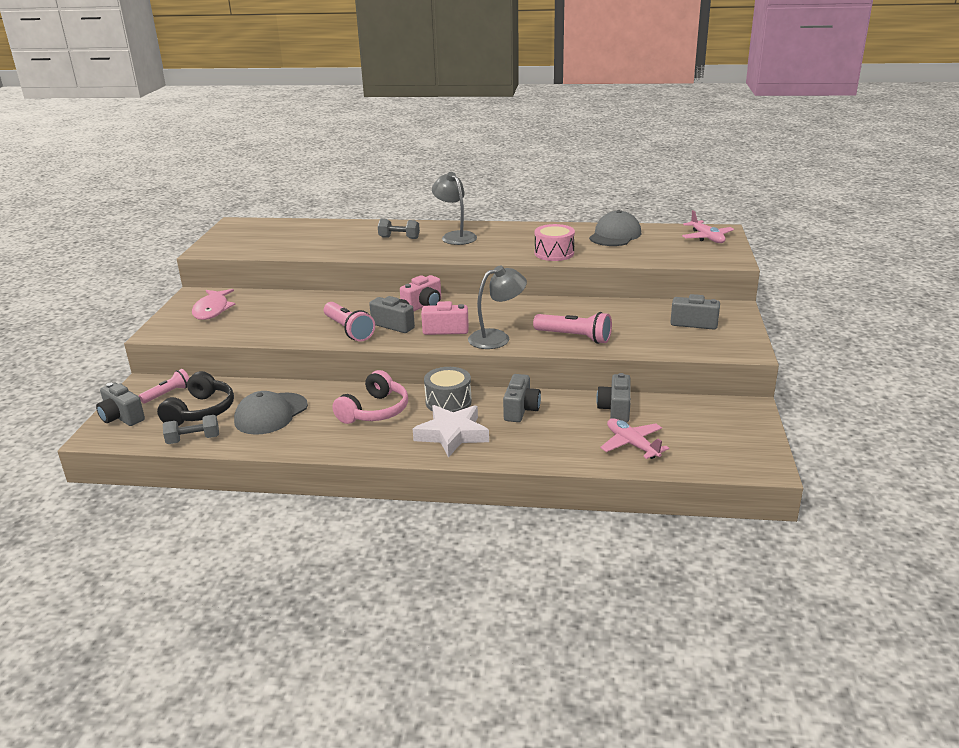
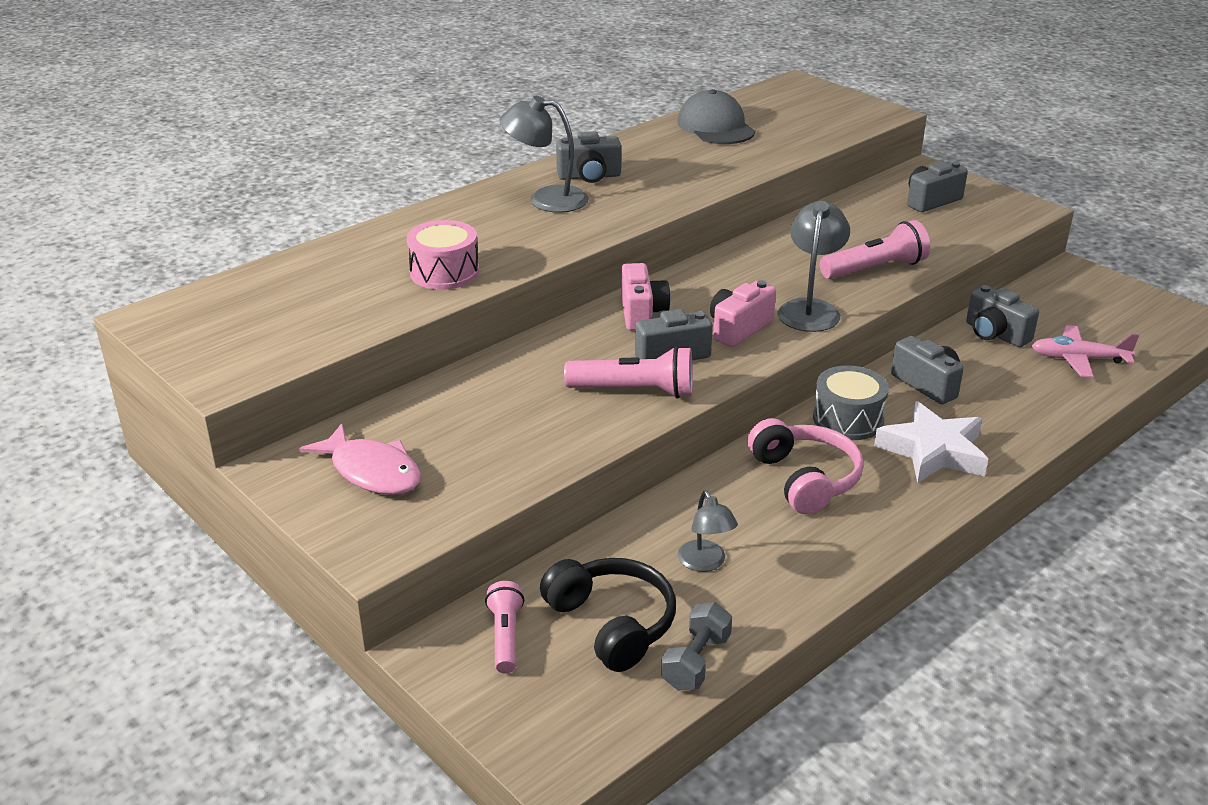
camera: 50 degrees left, 5 degrees up
(121, 417) = (523, 713): grey camera -> grey camera (589, 176)
(271, 414) = (705, 563): grey cap -> grey lamp
(399, 238) = (480, 231): grey dumbbell -> none
(554, 253) = (711, 174): pink drum -> pink drum (444, 272)
(707, 238) = (805, 96): pink plane -> none

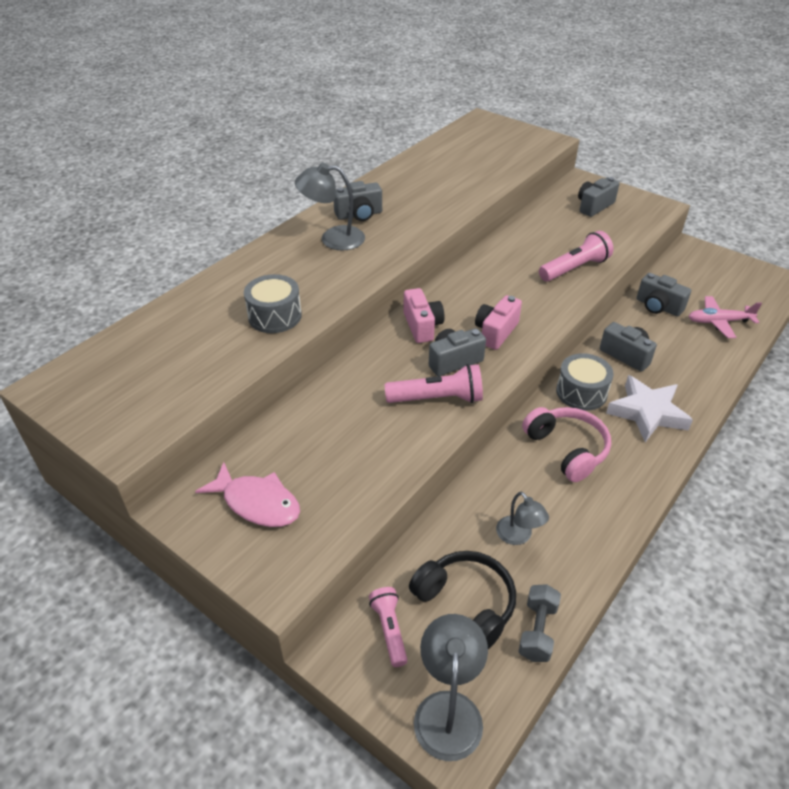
camera: 10 degrees left, 10 degrees up
(444, 272) = (275, 316): pink drum -> grey drum
(716, 127) = (437, 162): grey cap -> none
(810, 309) = (541, 309): grey lamp -> grey lamp (448, 709)

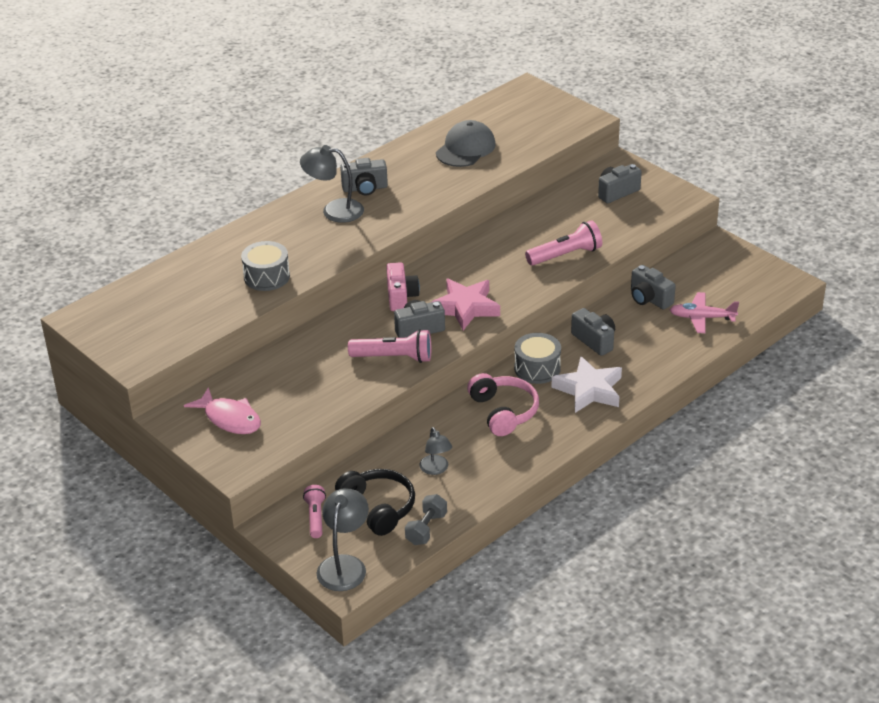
camera: 10 degrees right, 5 degrees down
(447, 172) = (465, 148): none -> grey cap
(495, 332) = (465, 307): pink camera -> pink star

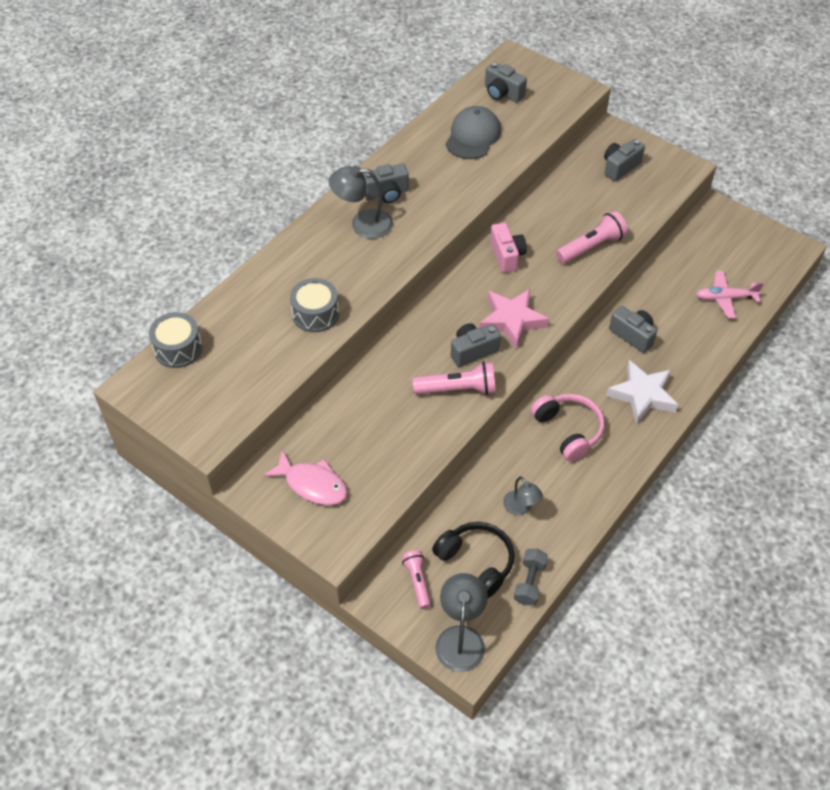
camera: 10 degrees left, 15 degrees up
(401, 297) = (445, 313): pink camera -> pink camera (507, 255)
(537, 368) = (587, 374): grey drum -> grey drum (178, 349)
(649, 299) = (671, 281): grey camera -> grey camera (502, 93)

